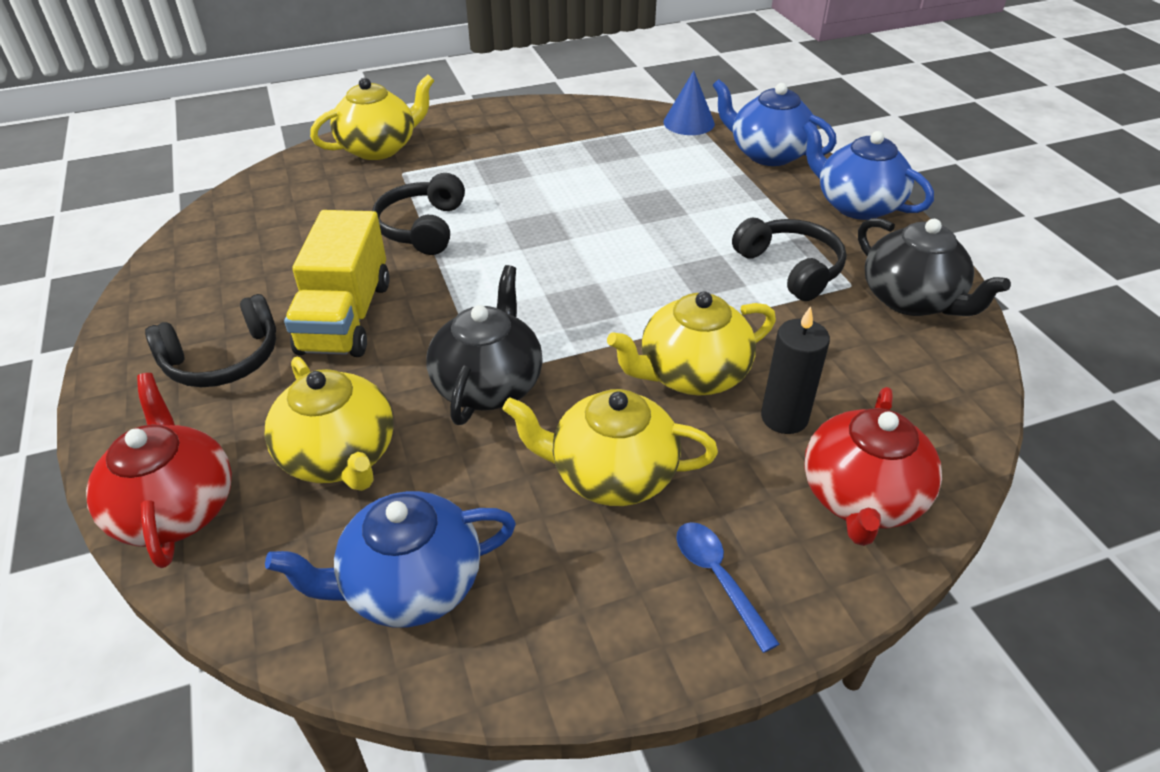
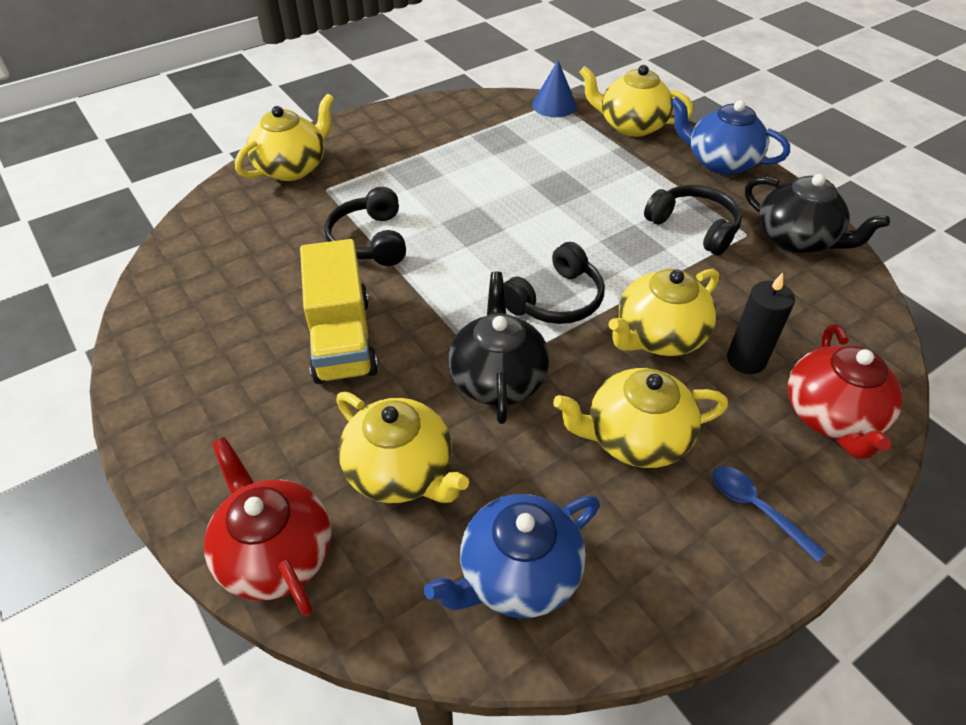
camera: 15 degrees left, 5 degrees up
(223, 359) = (248, 401): black headphones -> black headphones (556, 299)
(767, 154) = (631, 125): blue teapot -> yellow teapot

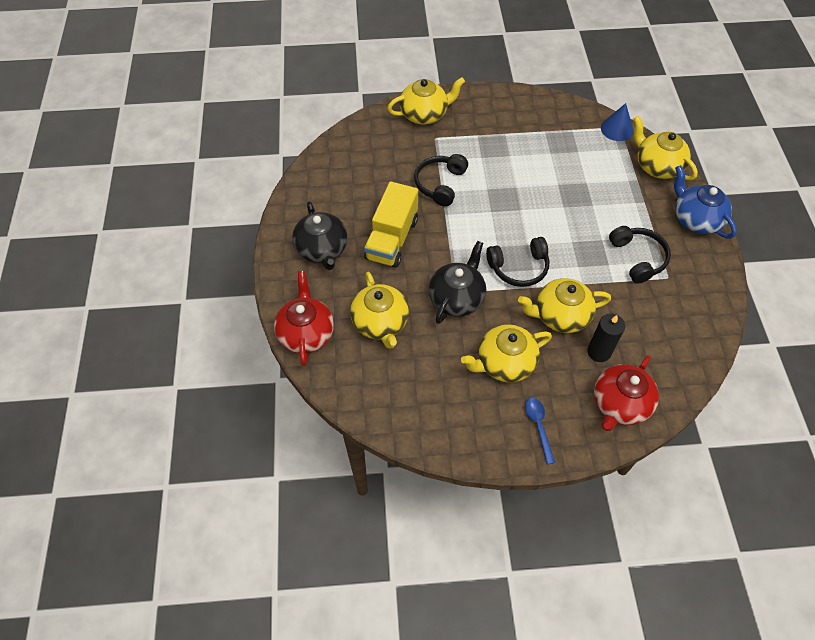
camera: 30 degrees right, 10 degrees up
(517, 574) = (403, 396): blue teapot -> none
(635, 438) = (504, 363): yellow teapot -> yellow teapot turned 45 degrees counterclockwise
(797, 239) = (697, 295): black teapot -> black teapot (322, 250)

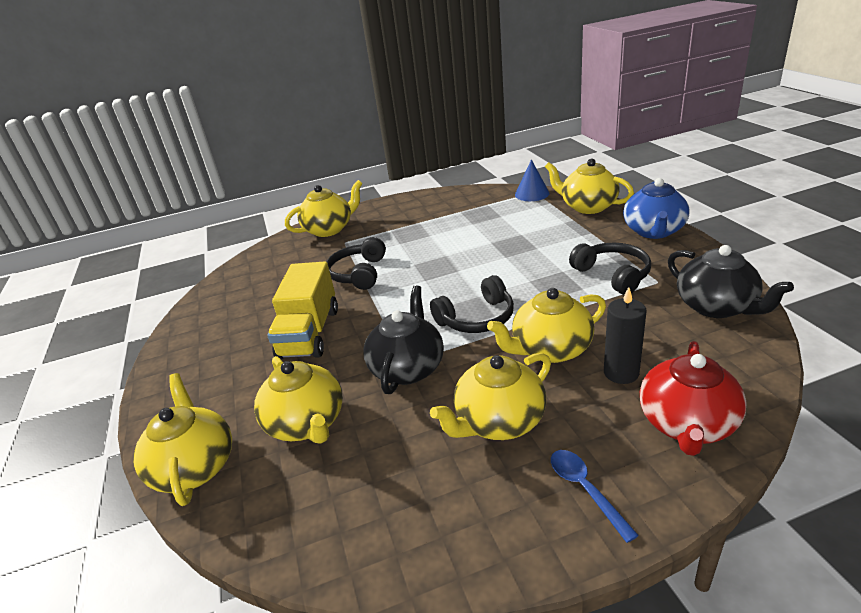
camera: 10 degrees left, 25 degrees down
(306, 333) = (194, 467): red teapot -> yellow teapot
(322, 250) = (218, 366): black teapot -> black teapot (716, 307)
(695, 219) = (654, 231): blue teapot -> blue teapot turned 120 degrees counterclockwise

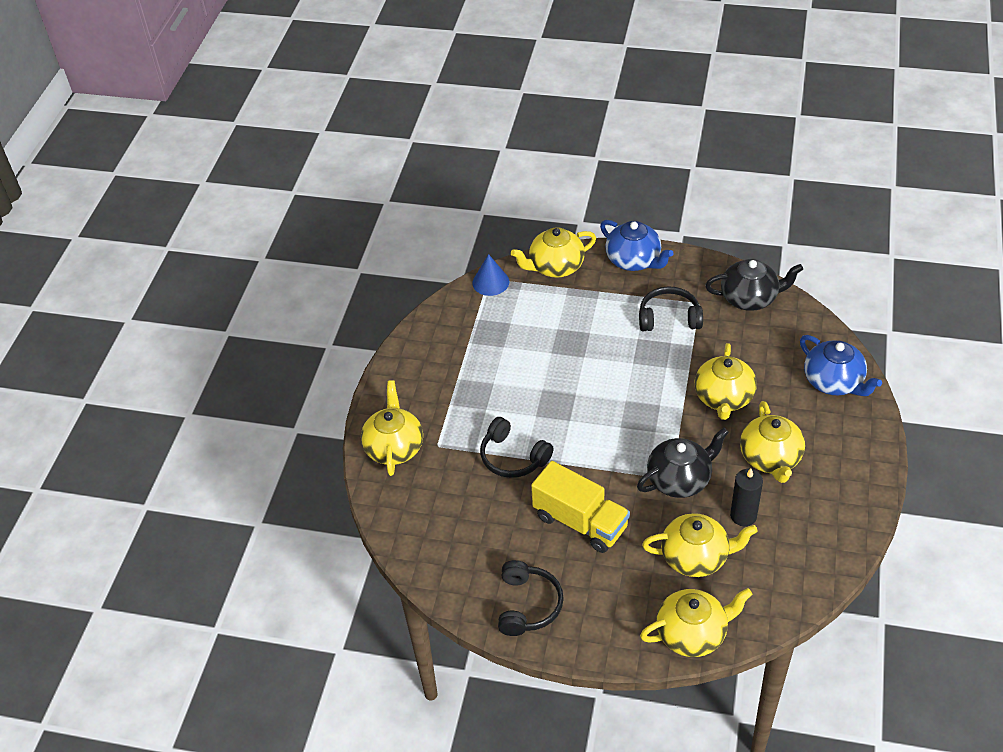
camera: 60 degrees left, 15 degrees up
(194, 467) = (692, 633): yellow teapot -> yellow teapot turned 150 degrees clockwise
(408, 368) = (680, 479): black teapot -> black teapot turned 105 degrees clockwise
(477, 318) = (654, 416): black headphones -> black headphones (528, 605)
(585, 489) = (847, 450): blue spoon -> none
(621, 373) = (773, 380): black candle -> black candle (743, 515)
(687, 424) = (834, 382): red teapot -> blue teapot

